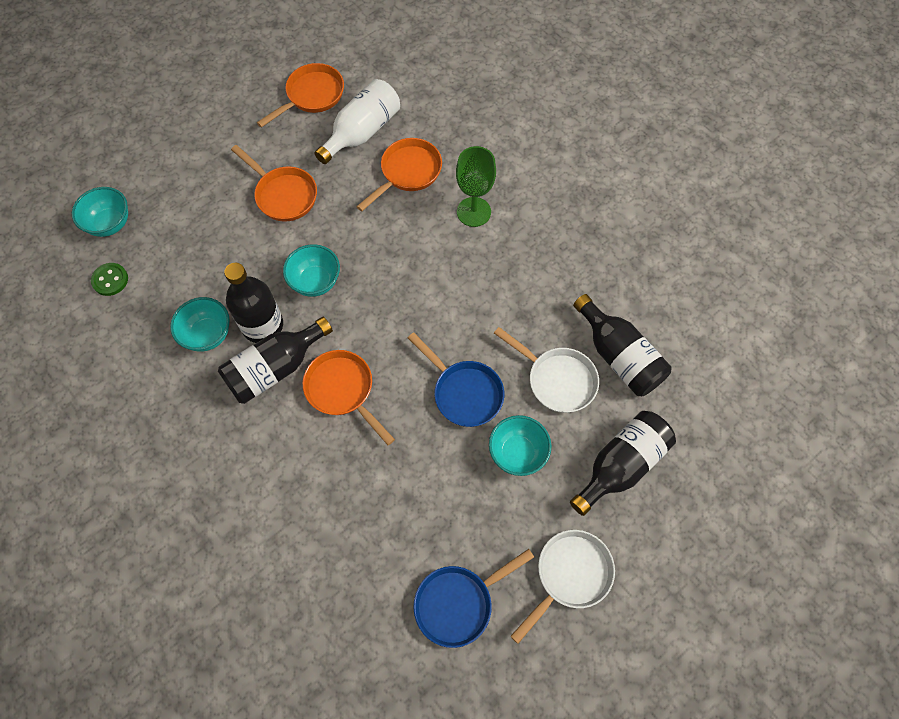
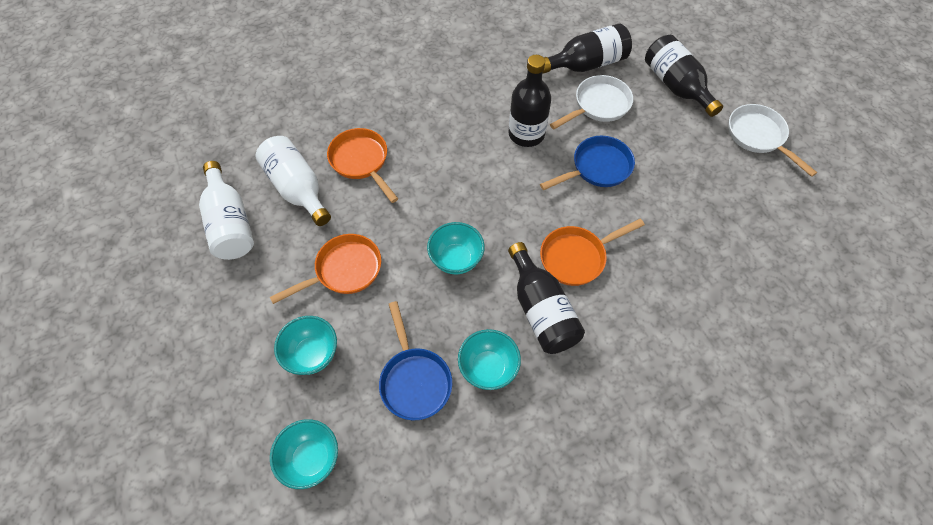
camera: 75 degrees left, 5 degrees down
(110, 280) = (389, 466): green button -> none
(262, 325) = (491, 314): black bottle -> black bottle (526, 134)
(312, 96) = (230, 223): orange pan -> white bottle
(458, 603) = (776, 210): blue pan -> blue pan (414, 380)
(473, 212) = (423, 123): green goblet -> none
(517, 453) = (657, 145): turquoise bowl -> turquoise bowl (312, 354)

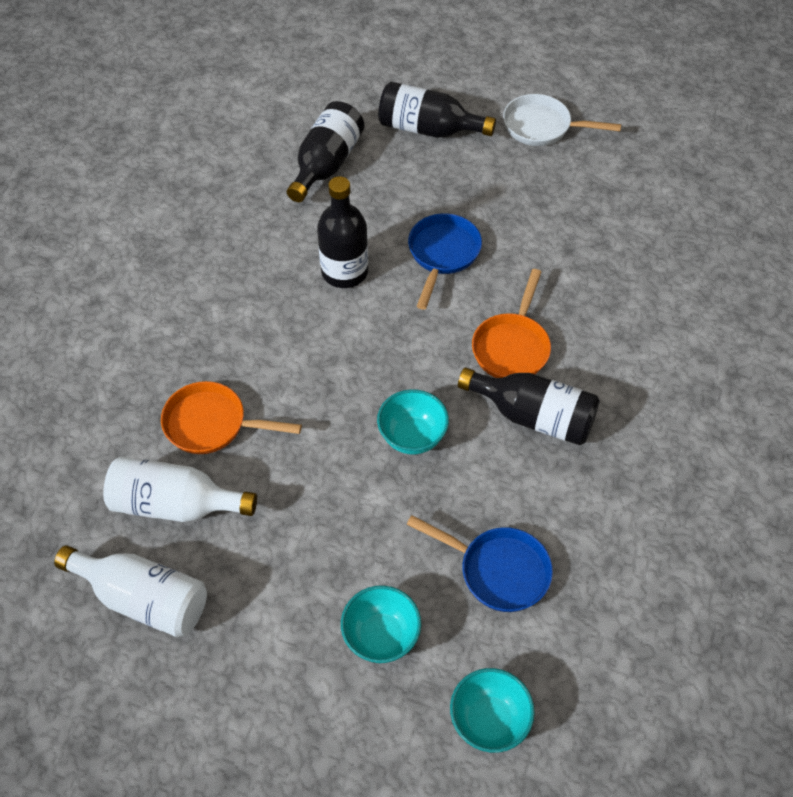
camera: 45 degrees left, 5 degrees down
(344, 270) = (320, 538): orange pan -> none
(488, 368) = (546, 503): turquoise bowl -> none
(598, 105) = (380, 196): white pan -> none

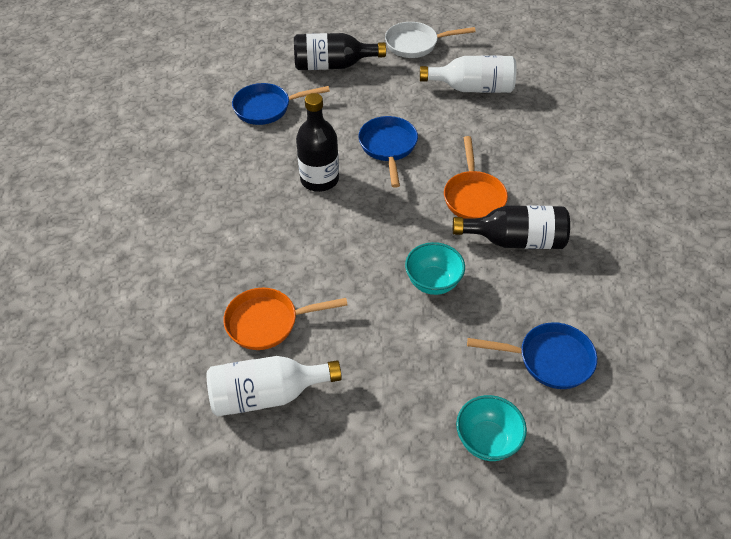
camera: 20 degrees left, 5 degrees down
(144, 599) = (276, 480): white bottle -> white bottle (473, 88)
(326, 164) = (267, 108): black bottle -> blue pan
(489, 720) = (603, 475): turquoise bowl -> none

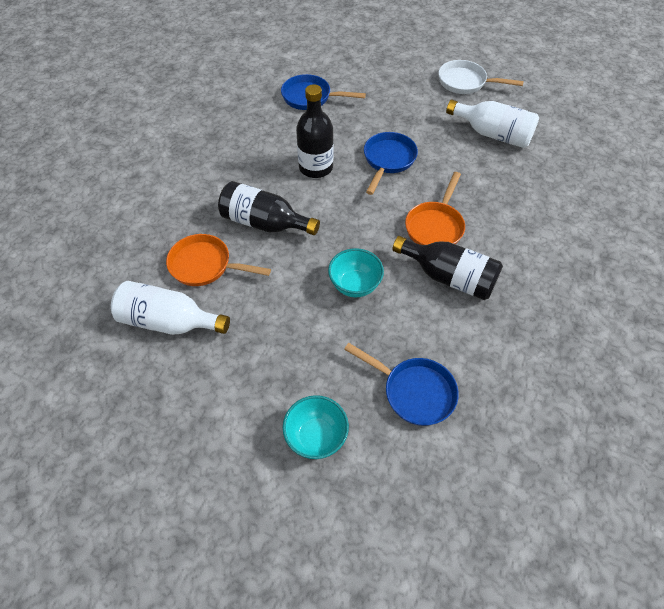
camera: 25 degrees right, 5 degrees up
(333, 65) = (384, 79): black bottle -> black bottle (264, 223)

